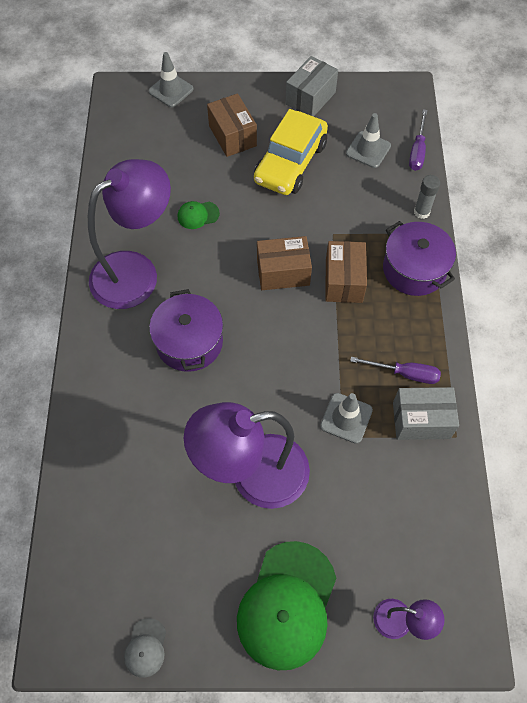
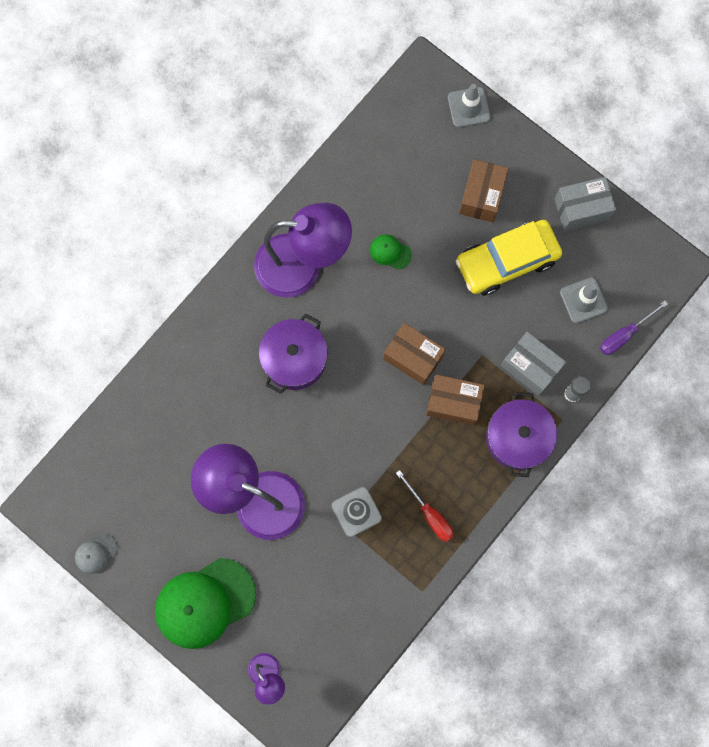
camera: 40 degrees right, 15 degrees up
(344, 281) = (453, 403): brown box -> brown box turned 60 degrees clockwise
(405, 373) = (430, 514): purple screwdriver -> red screwdriver
(421, 420) = (408, 558): grey box -> grey box (530, 367)

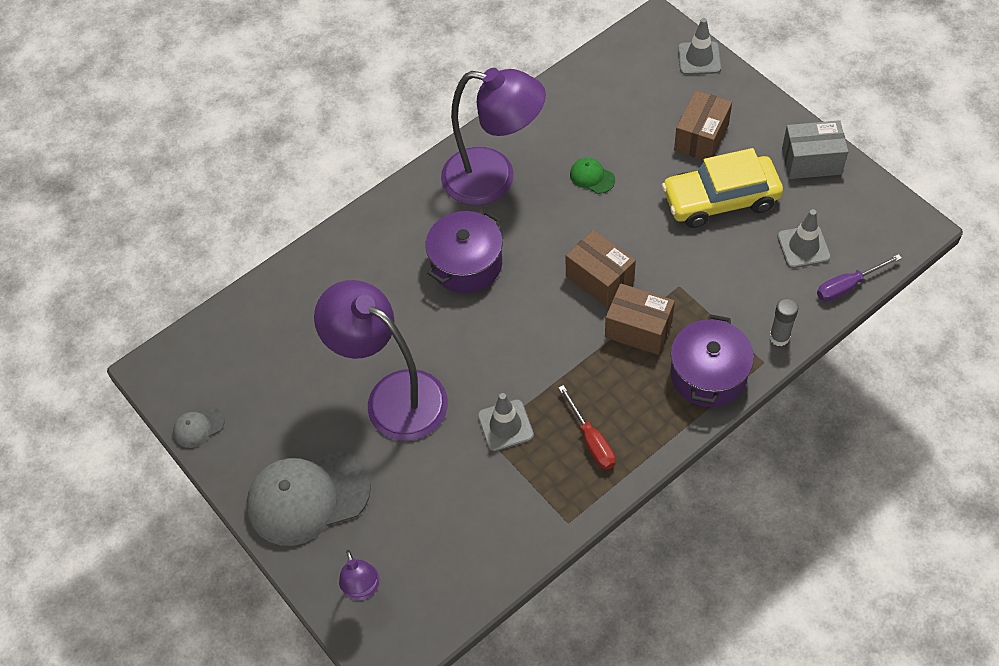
camera: 15 degrees right, 20 degrees down
(204, 603) = (308, 497): green cap -> grey cap
(530, 367) = (733, 304): grey box -> none

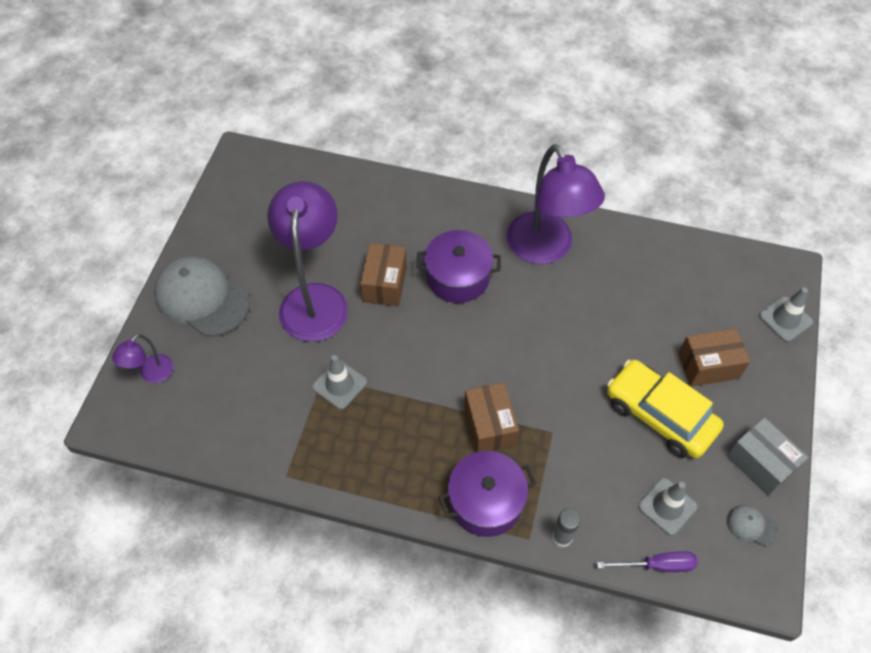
camera: 50 degrees right, 0 degrees up
(198, 427) = (214, 204): grey cap -> grey cap (752, 526)
(591, 440) = (366, 450): red screwdriver -> none
(592, 177) = (603, 311): green cap -> none
(599, 279) = (514, 372): brown box -> brown box (384, 284)
(848, 286) = (657, 565): purple screwdriver -> purple screwdriver turned 150 degrees clockwise

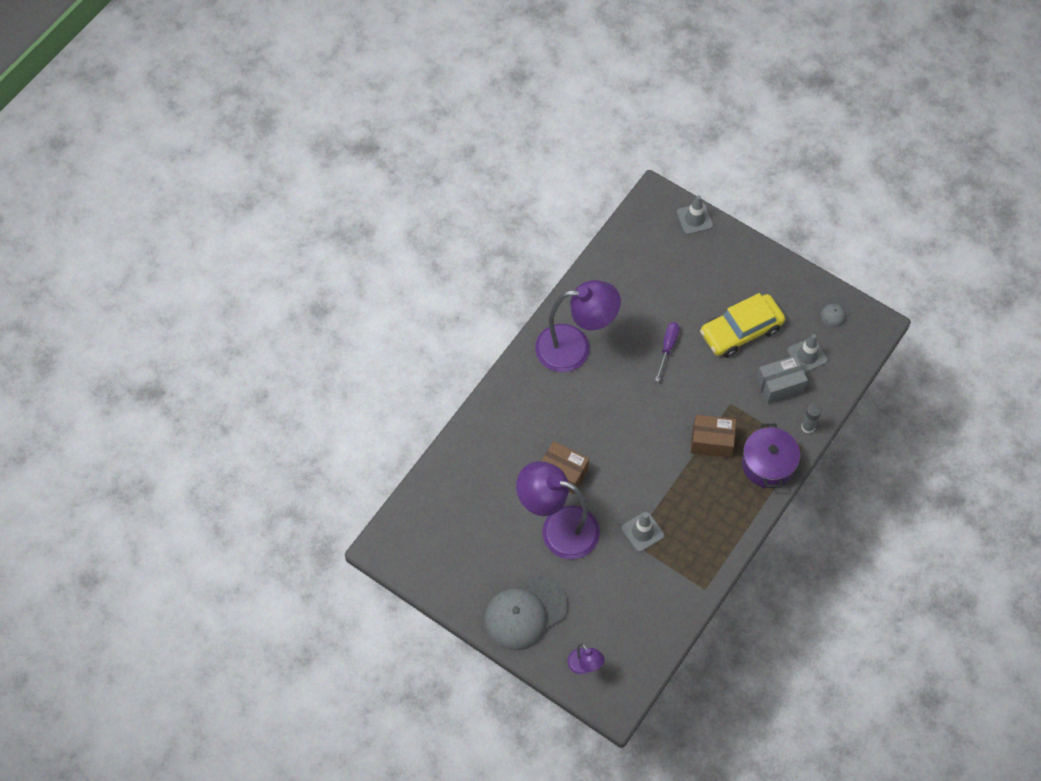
camera: 70 degrees left, 5 degrees up
(458, 277) = (577, 418): purple pot -> none
(657, 565) = (844, 379): purple screwdriver -> purple screwdriver (667, 348)
(708, 366) = (714, 284): brown box -> none
(760, 464) = (796, 287): grey box -> grey box (779, 386)

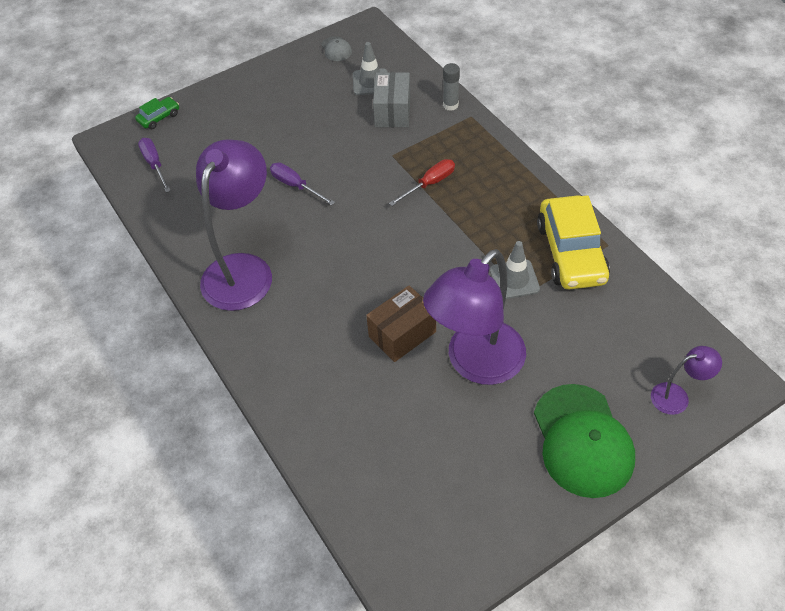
camera: 65 degrees left, 10 degrees down
(525, 613) = (582, 441): grey cap -> green cap
(645, 241) = (154, 164): none -> purple screwdriver
(694, 219) = (159, 117): grey traffic cone -> green car
(711, 442) = (429, 184): brown box -> red screwdriver
(741, 331) = (313, 122): yellow car -> yellow car (571, 253)
(768, 464) = (478, 147): purple pot -> none

